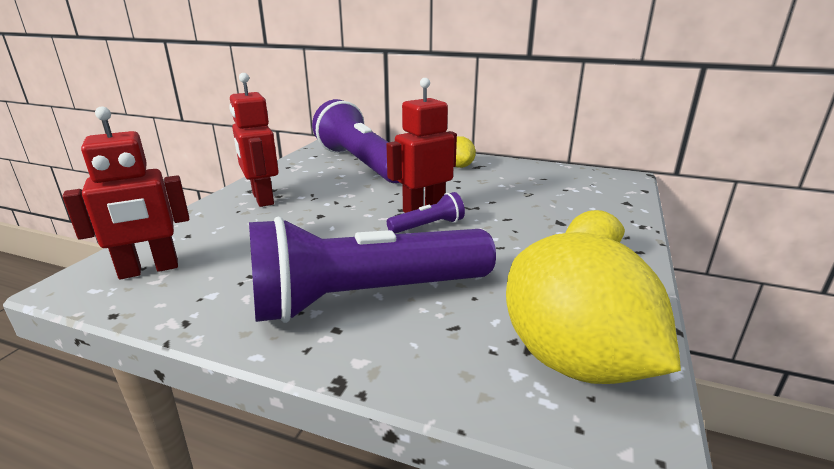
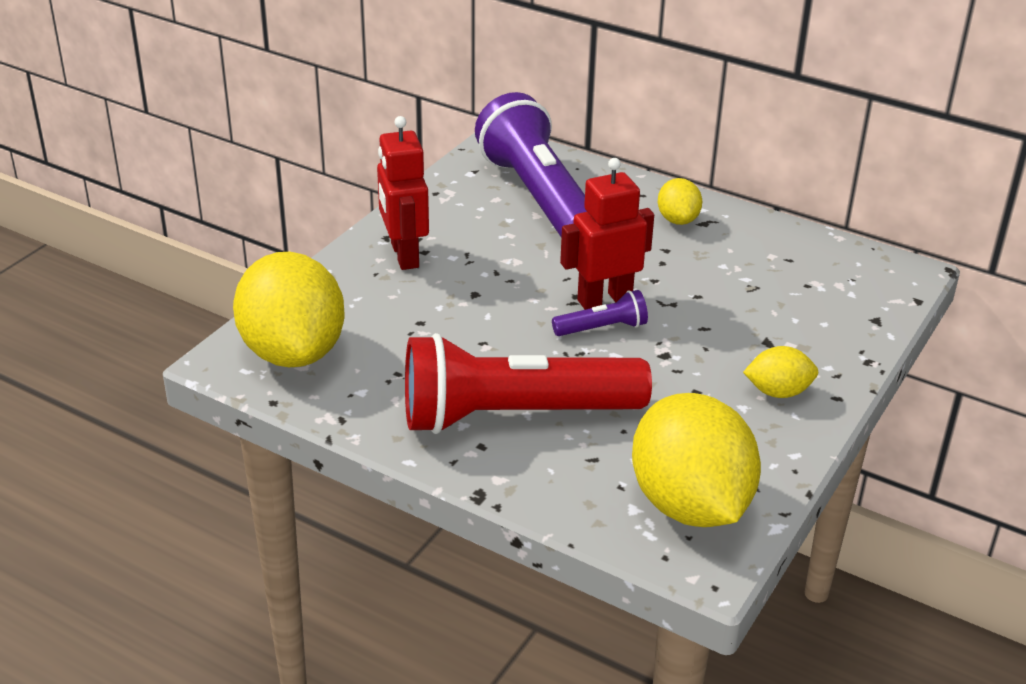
camera: 10 degrees right, 10 degrees up
(149, 270) = (293, 352): red robot -> yellow lemon
(366, 297) = (514, 415): purple flashlight -> red flashlight

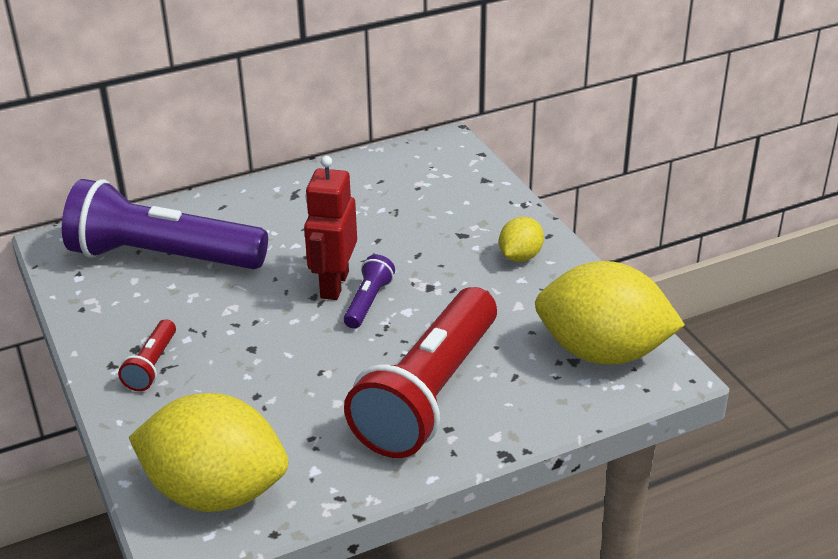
camera: 55 degrees left, 0 degrees up
(404, 255) = (152, 365): red robot -> red flashlight
(678, 220) = (276, 205): yellow lemon -> none

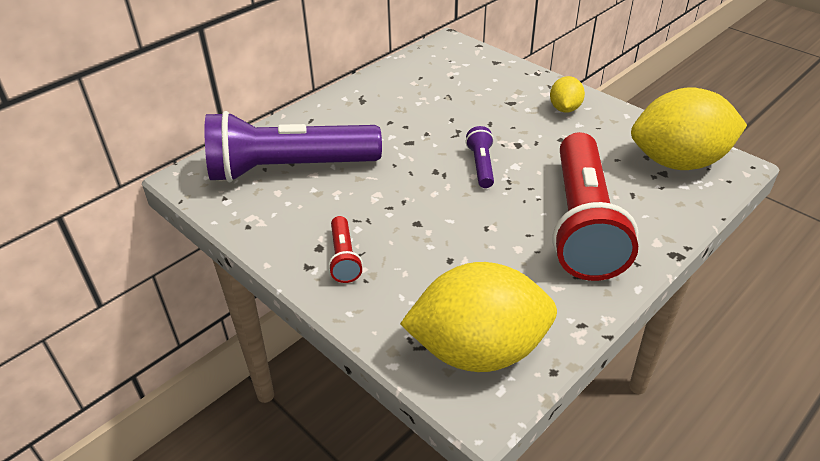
camera: 20 degrees left, 5 degrees up
(334, 285) = (444, 159): red robot -> none

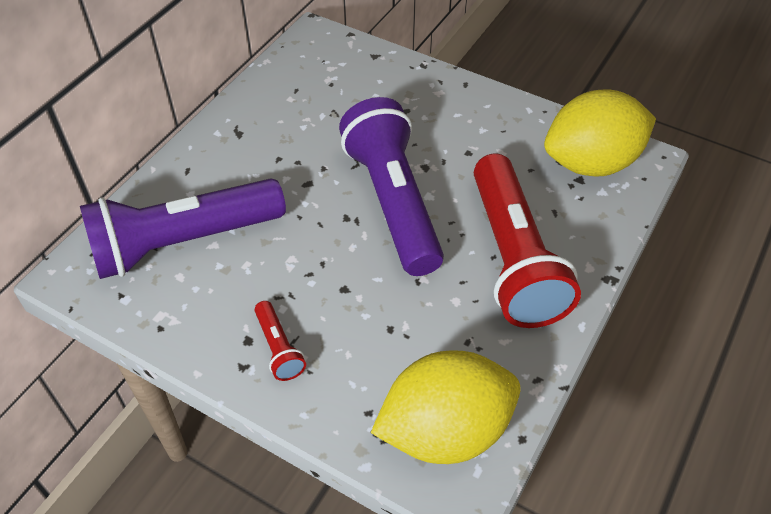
camera: 15 degrees left, 10 degrees up
(481, 165) = (393, 202): purple flashlight -> purple flashlight, size x2.39
(564, 109) = (463, 111): yellow lemon -> none

